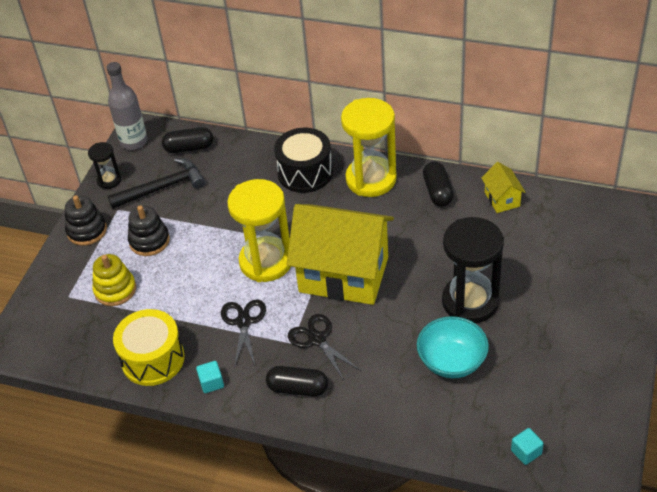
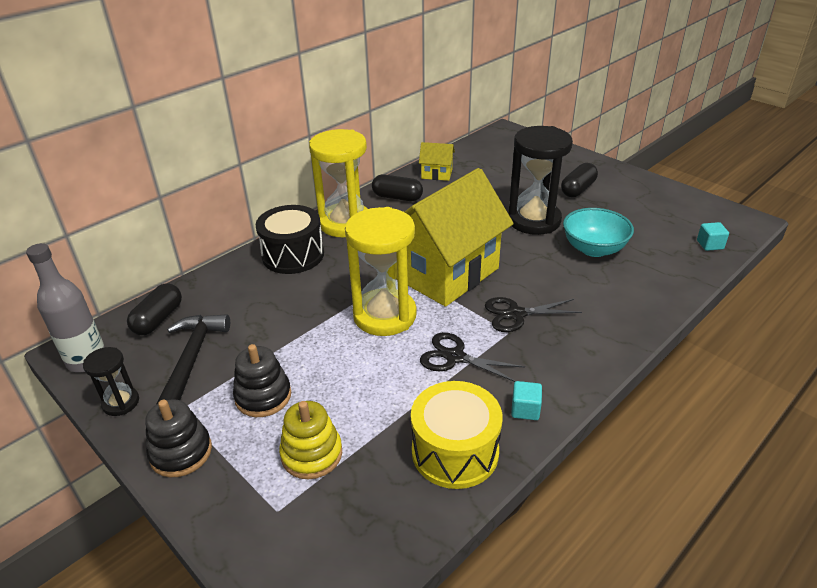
camera: 65 degrees left, 10 degrees down
(298, 388) = (571, 346): black capsule -> black capsule (577, 189)

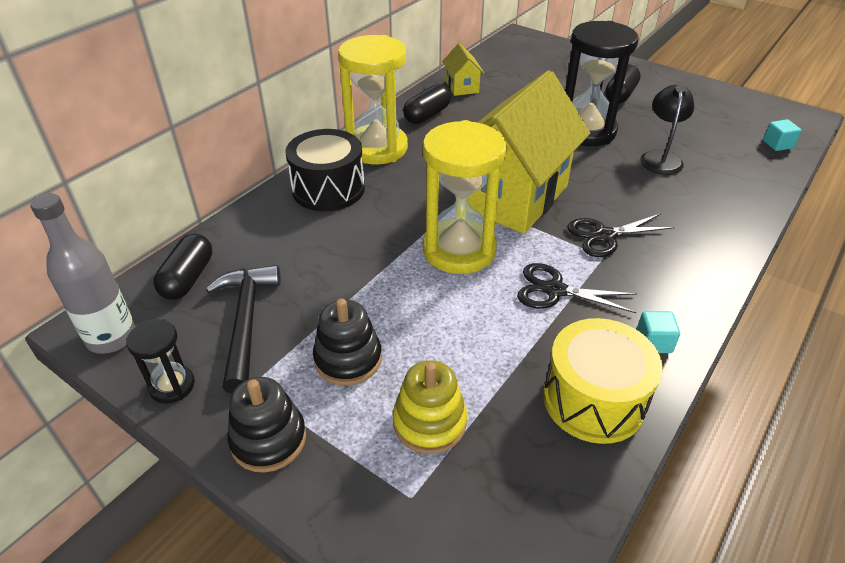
camera: 10 degrees left, 5 degrees up
(397, 197) = (427, 115): black capsule -> black capsule turned 60 degrees counterclockwise
(436, 174) = (462, 87): yellow house -> yellow house turned 75 degrees clockwise
(593, 249) = (660, 157): turquoise bowl -> black lamp

